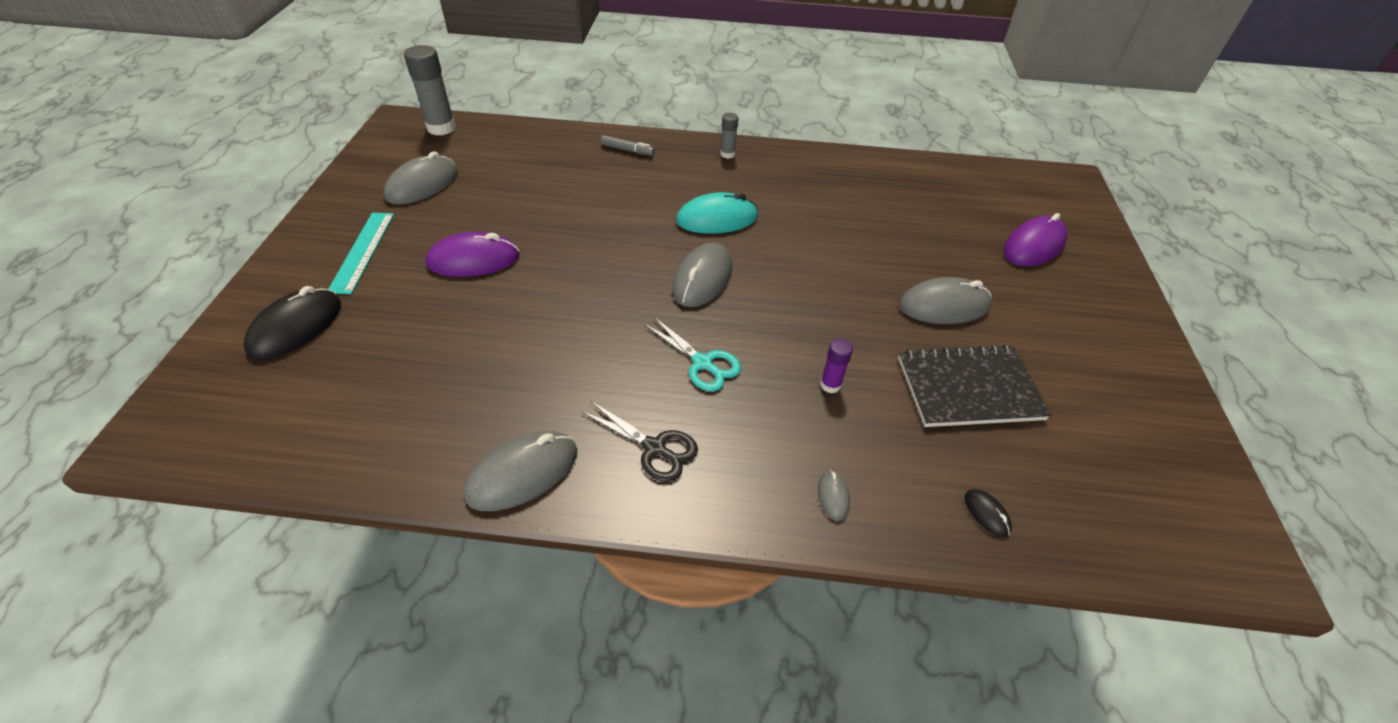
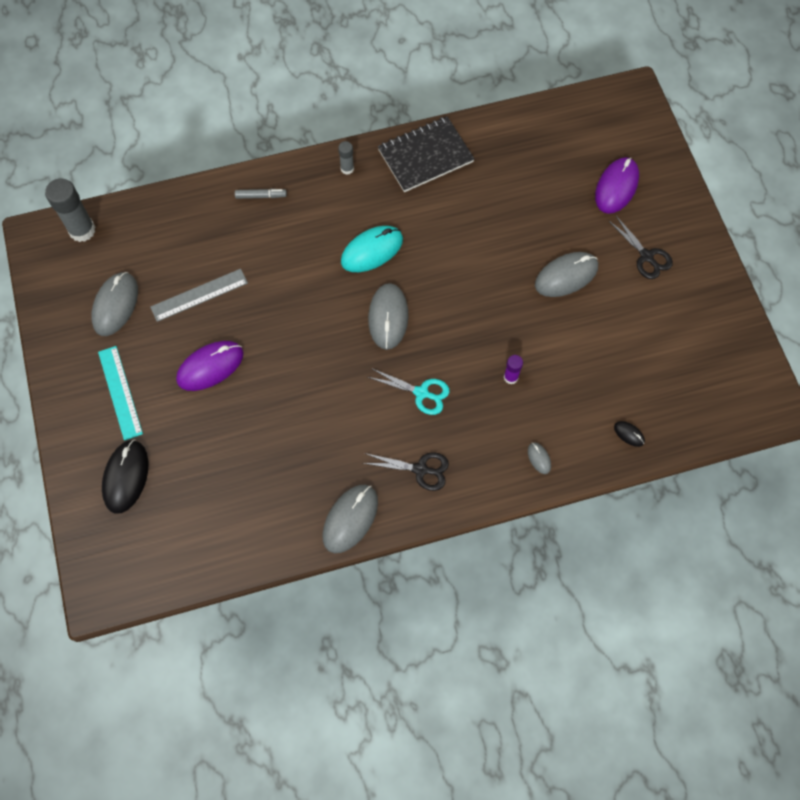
camera: 20 degrees left, 20 degrees up
(510, 201) = (199, 295): none -> grey ruler
(969, 388) = (599, 344): black notebook -> black notebook (425, 156)
(1060, 318) = (646, 256): none -> black scissors

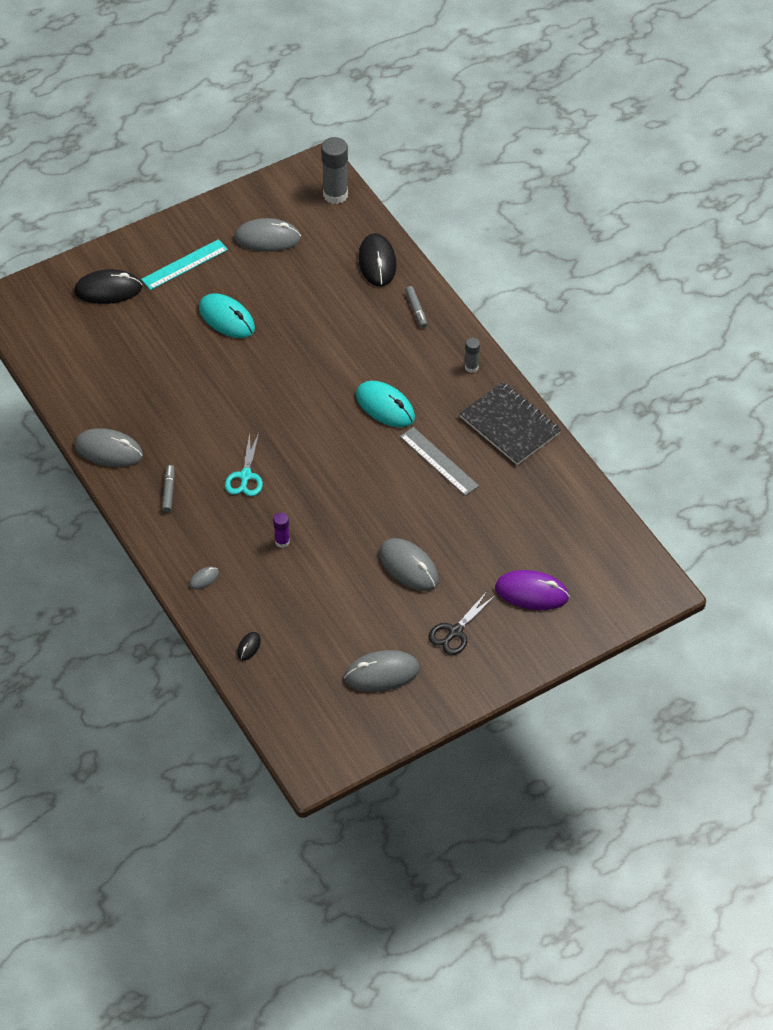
camera: 75 degrees right, 15 degrees down
(187, 214) = (377, 262): none -> black mouse
(199, 295) = (296, 292): grey ruler -> grey ruler (438, 461)
(210, 367) = (227, 318): purple mouse -> turquoise mouse
(388, 317) = (316, 434): grey mouse -> grey mouse (382, 673)
(420, 469) = (169, 491): black scissors -> grey marker

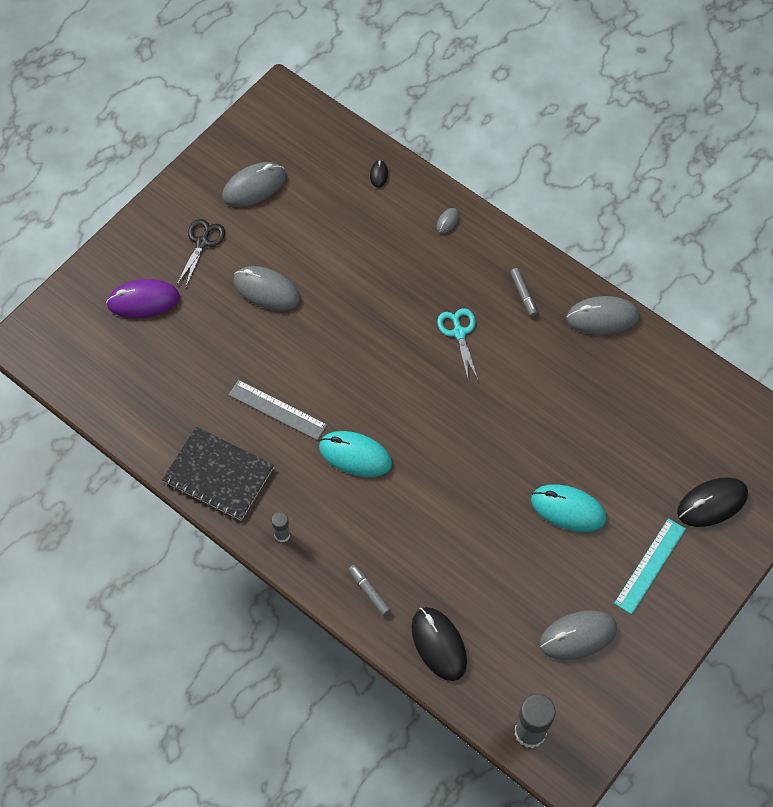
camera: 160 degrees right, 10 degrees up
(282, 542) = (393, 278): purple glue stick -> none

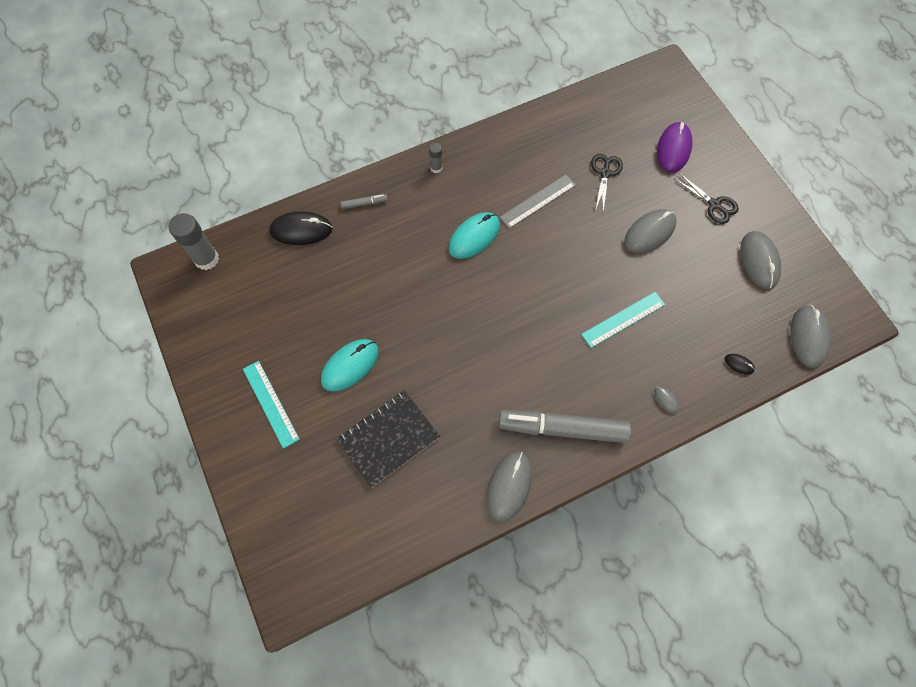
camera: 115 degrees right, 5 degrees up
(208, 356) = (605, 173): none -> black scissors
(218, 475) = (502, 147): black notebook -> black notebook (388, 439)
(381, 282) = (623, 319): none -> turquoise ruler
(459, 333) = (547, 358): turquoise scissors -> none
(523, 294) = (562, 428): grey marker -> grey marker, size x2.43
(578, 636) = (250, 323): grey mouse -> grey mouse (808, 337)
(712, 503) = (291, 483): black mouse -> none

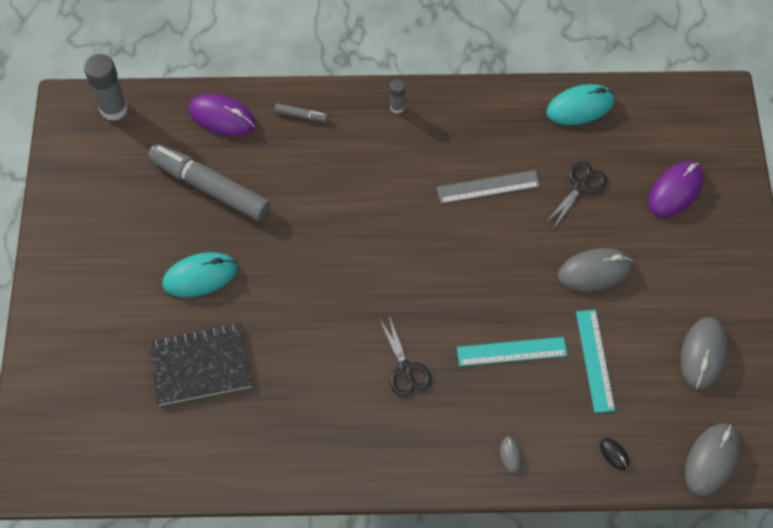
camera: 25 degrees right, 5 degrees down
(270, 403) = (104, 280): turquoise ruler -> turquoise ruler (595, 360)
(301, 230) = (222, 117): black mouse -> purple mouse
(474, 237) = (398, 197): turquoise mouse -> turquoise mouse (580, 107)
(509, 486) = (296, 467): grey mouse -> none
(562, 428) = (383, 435): grey marker -> grey marker (210, 187)
(714, 205) = (687, 271): black scissors -> black scissors (405, 369)

